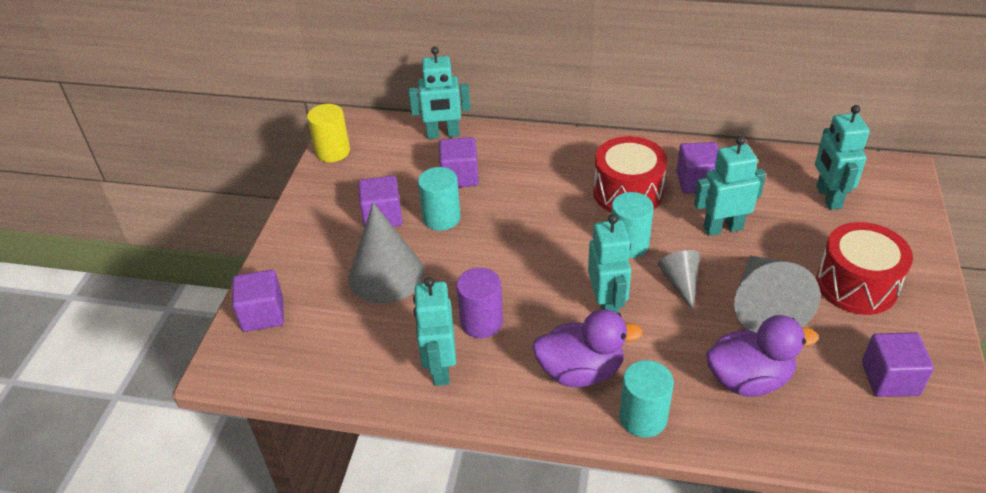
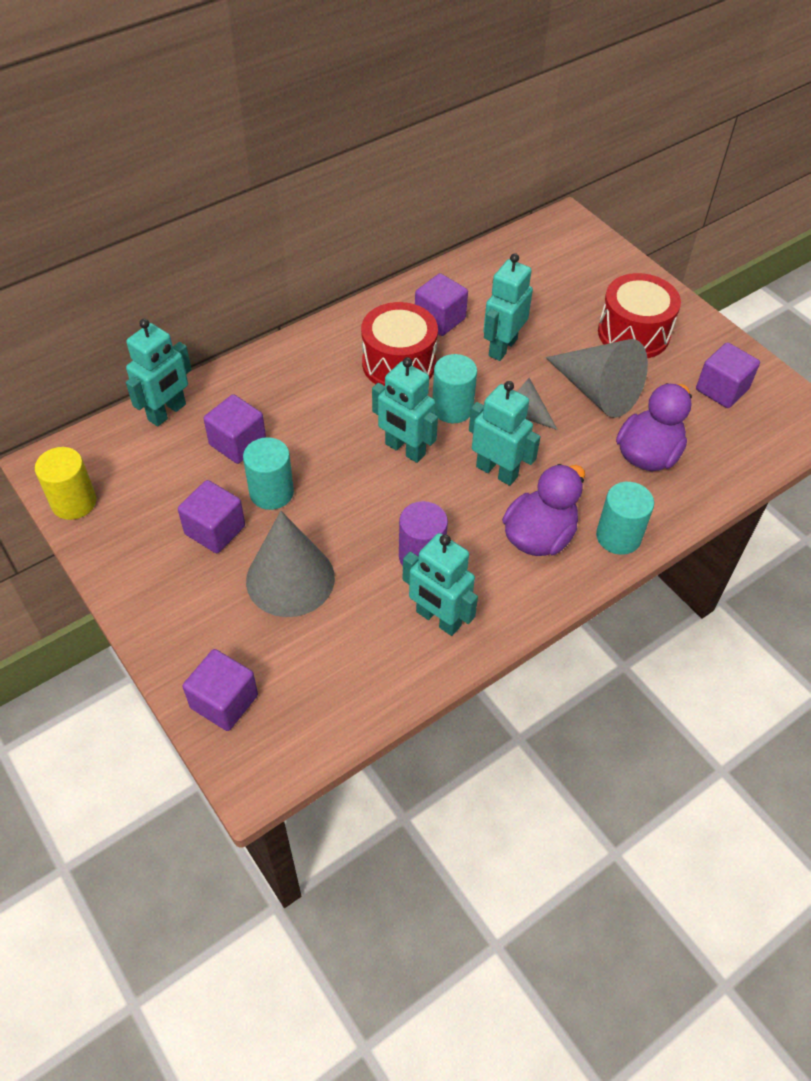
camera: 50 degrees left, 10 degrees up
(828, 197) = (543, 273): turquoise robot -> turquoise robot (405, 449)

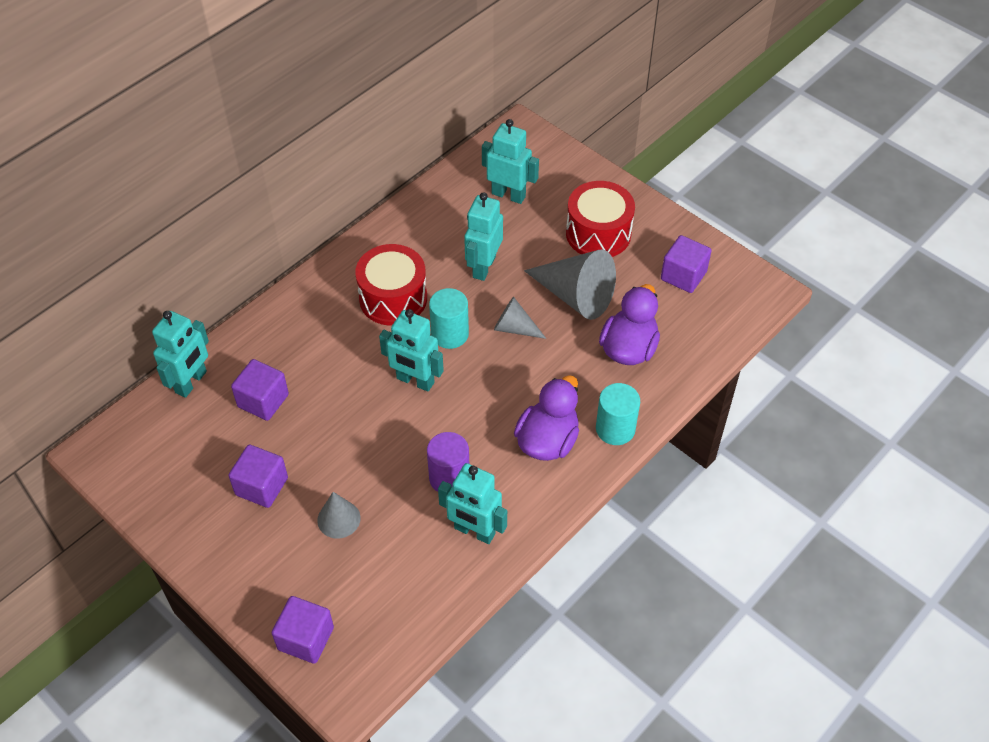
camera: 10 degrees left, 0 degrees up
(74, 502) = (126, 483): yellow cylinder -> none
(271, 492) = (304, 442): turquoise cylinder -> none
(290, 579) = (338, 519): grey cone -> grey cone, size x0.55
(440, 319) = (422, 248): purple cube -> none
(497, 471) = (500, 387): turquoise robot -> turquoise robot (508, 195)

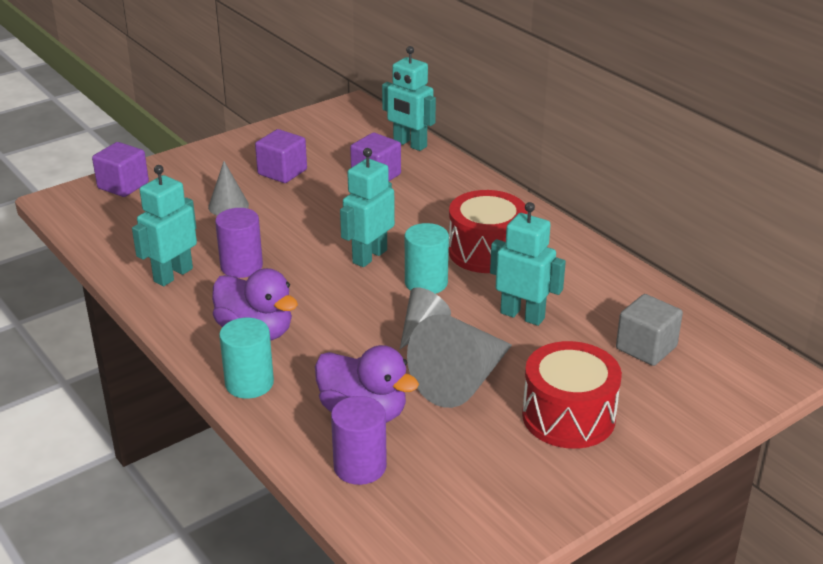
camera: 100 degrees right, 20 degrees down
(508, 195) = (646, 348): turquoise robot -> grey cube
(683, 275) = (477, 487): purple cube -> none
(685, 341) = (360, 466): none -> purple cylinder

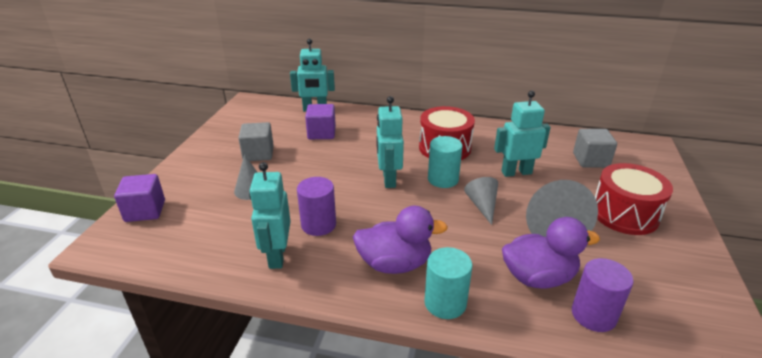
camera: 40 degrees left, 0 degrees up
(282, 172) = (258, 154): purple cube -> grey cube

